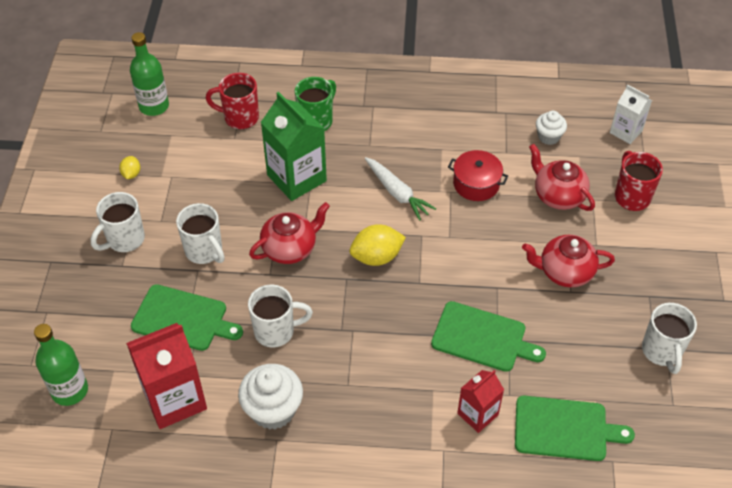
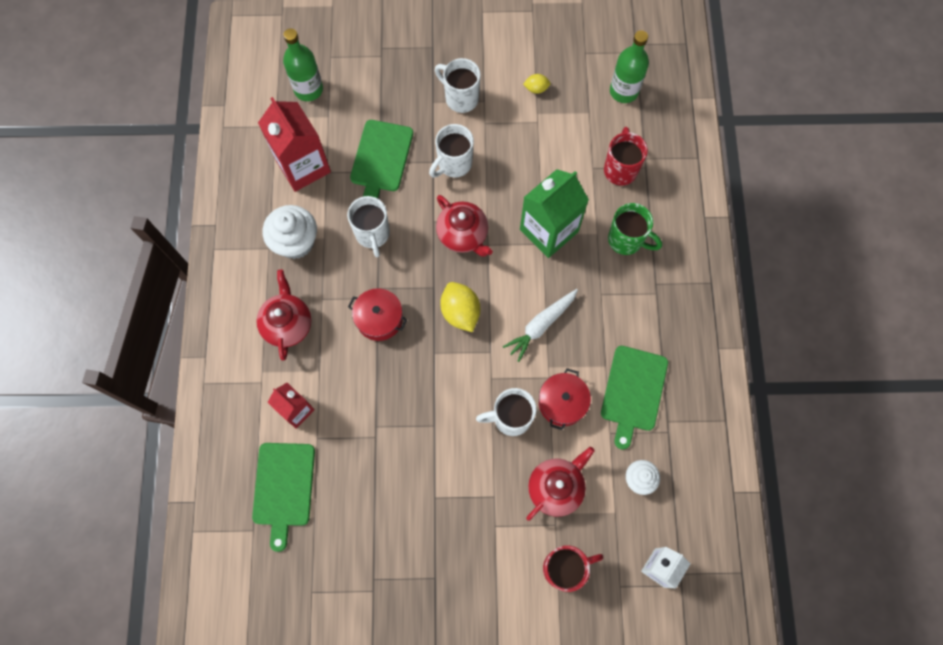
camera: 85 degrees right, 20 degrees up
(377, 329) = (379, 319): none -> red pot
(482, 338) = (376, 413): green cutting board -> green cutting board (633, 391)
(565, 272) = (457, 492): red teapot -> red teapot (288, 324)
(662, 352) = (369, 586): white mug -> white mug (510, 418)

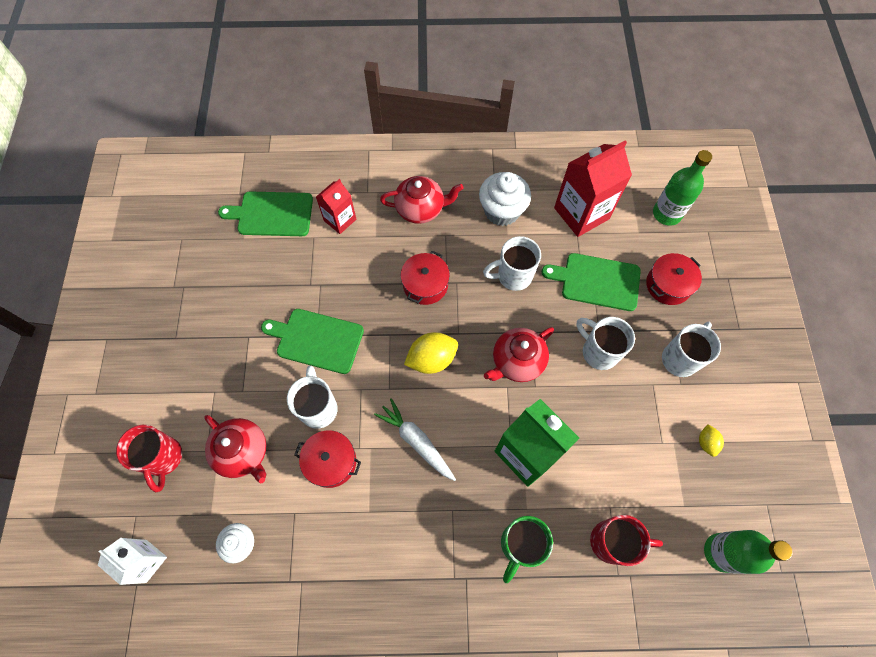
camera: 90 degrees right, 5 degrees down
(387, 98) = (668, 285): none -> red pot
(633, 391) = (338, 542): green cutting board -> green cutting board (317, 340)

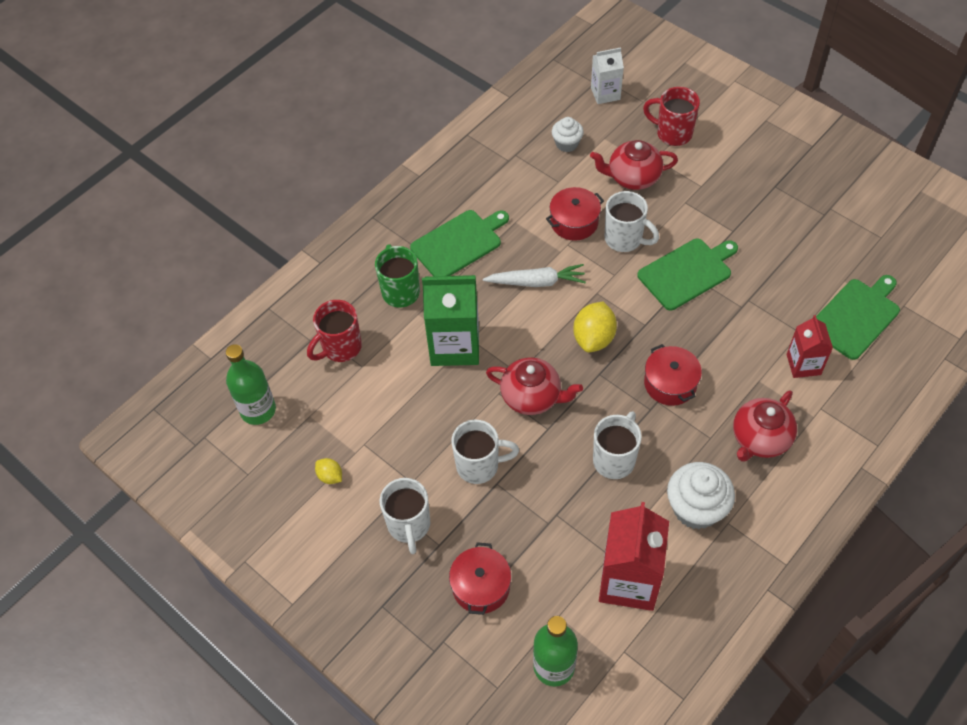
camera: 135 degrees right, 10 degrees down
(517, 362) = (532, 397): red teapot -> red teapot turned 105 degrees clockwise
(597, 281) = (543, 526): green cutting board -> green cutting board (459, 243)

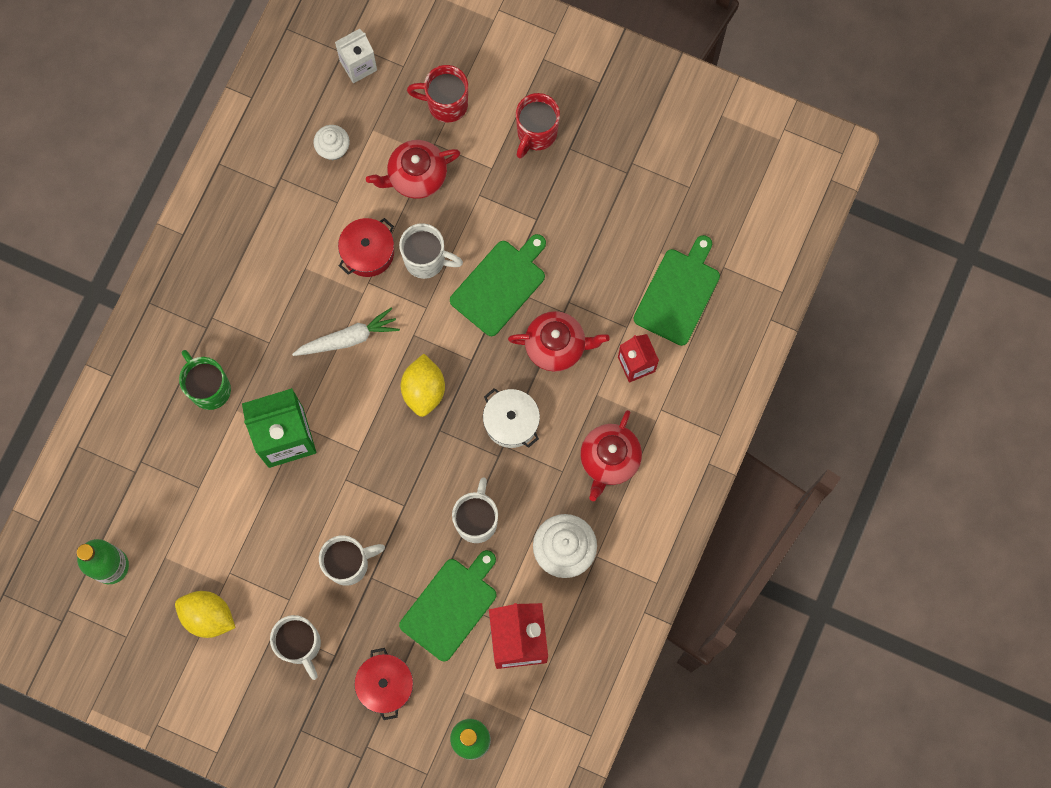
camera: 20 degrees left, 20 degrees up
(330, 476) = (208, 616): yellow lemon -> yellow lemon, size x1.87
(340, 348) = (169, 472): red mug -> red mug (536, 134)
(459, 243) = (253, 312): green cutting board -> green cutting board (451, 606)
(532, 397) = (379, 474): red teapot -> red teapot (556, 346)
(670, 383) = (511, 422): red pot -> white pot

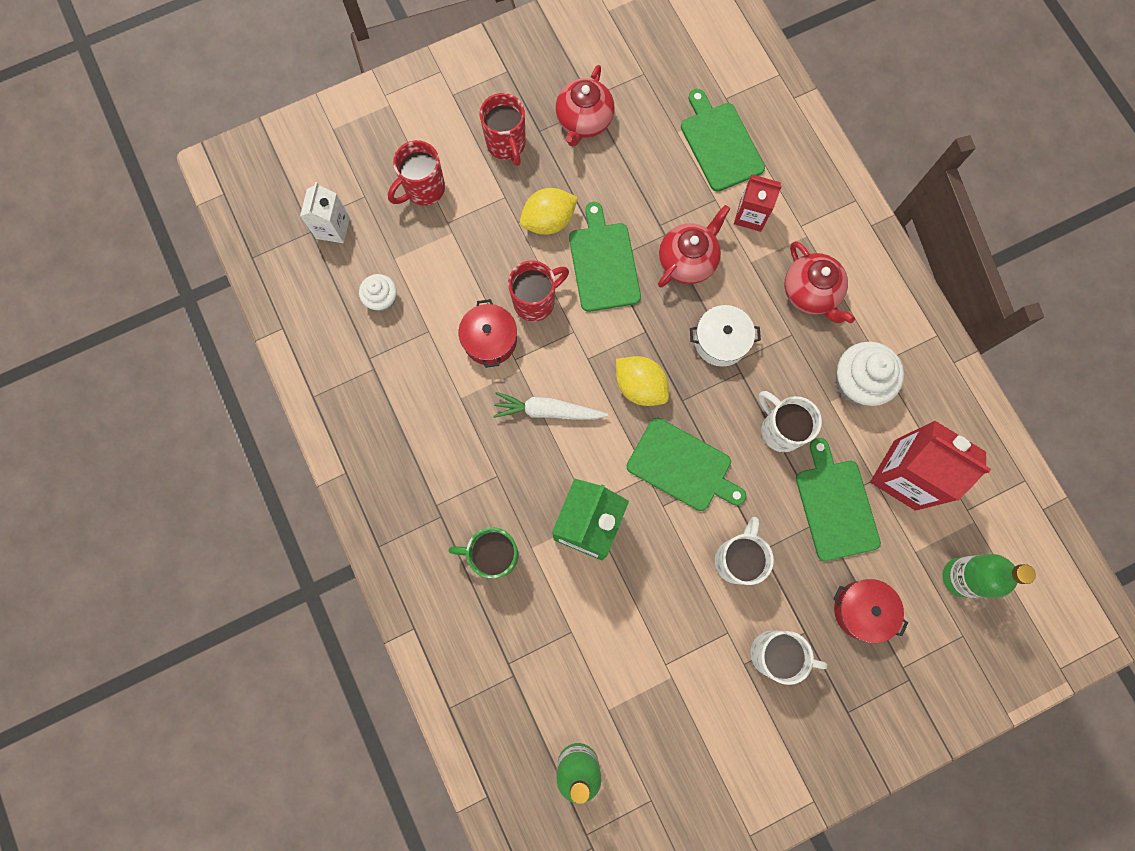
camera: 50 degrees left, 0 degrees up
(208, 616) = (689, 713): yellow lemon -> yellow lemon (548, 221)
(348, 338) = (547, 411): white carrot -> white carrot turned 105 degrees counterclockwise
(387, 470) = (682, 466): none -> green cutting board
(416, 176) = (461, 256): red teapot -> red teapot (584, 121)
(426, 260) = (536, 301): white mug -> red mug

